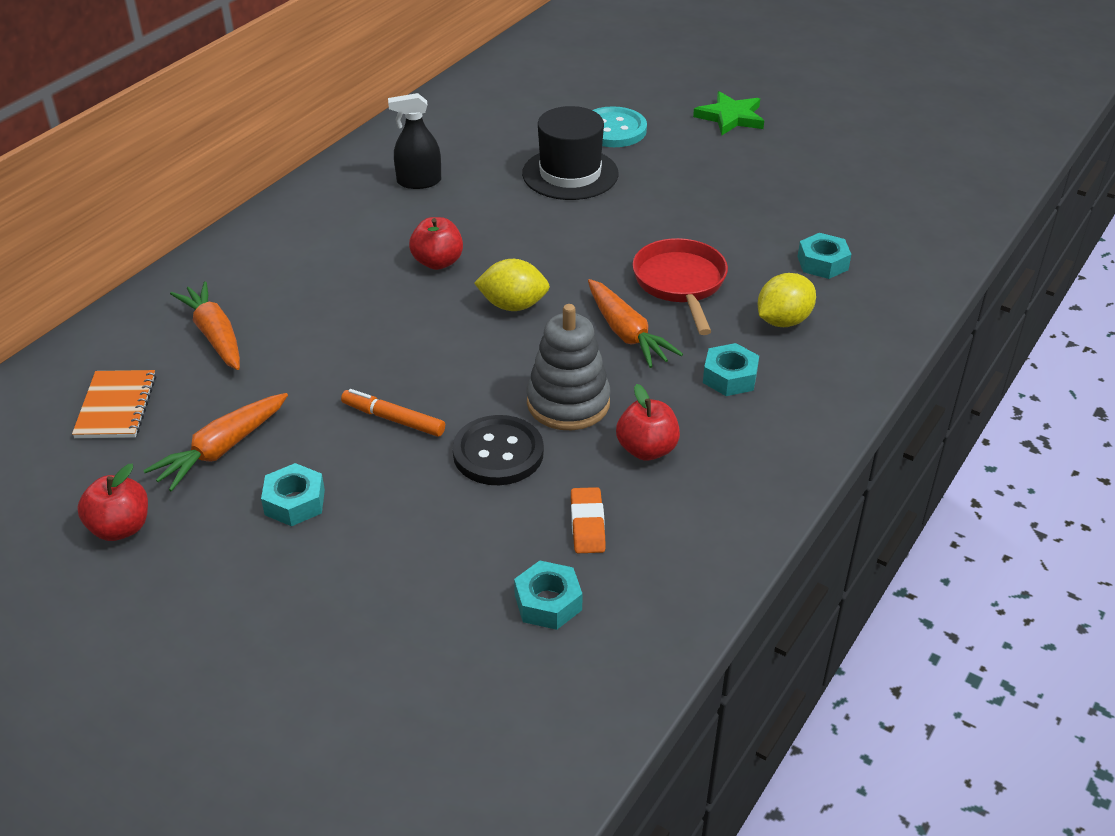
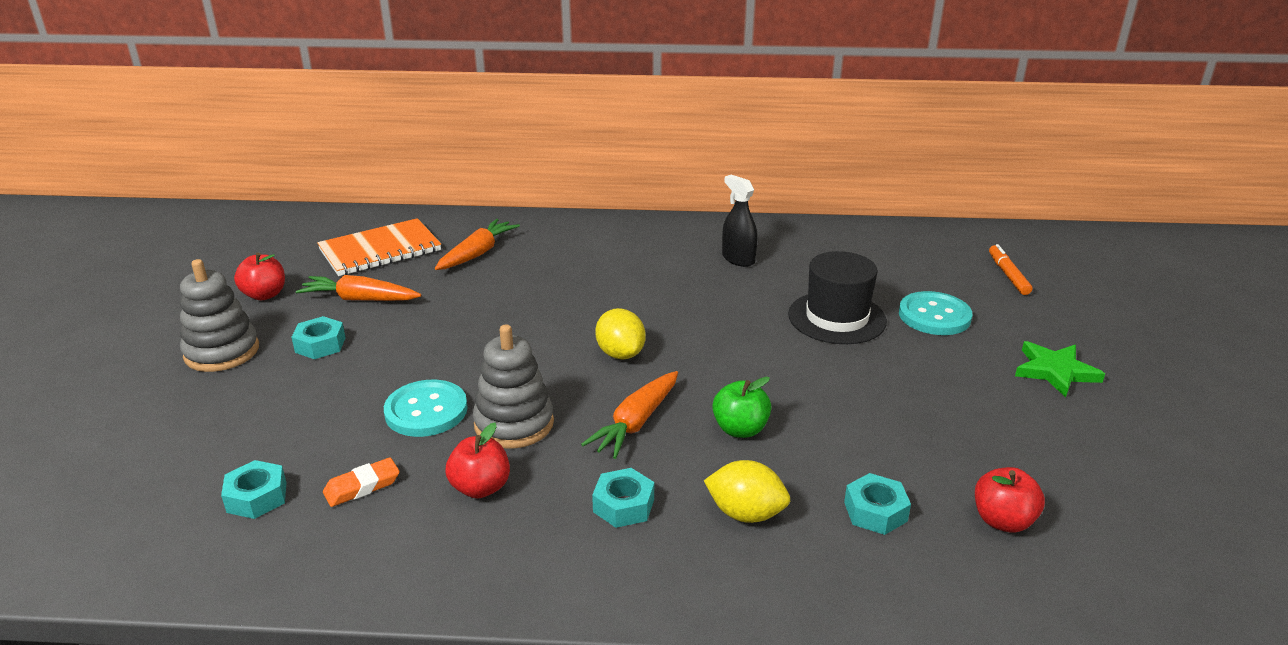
camera: 60 degrees right, 10 degrees down
(116, 406) = (380, 250): orange notebook -> orange notebook, size x1.54
(228, 588) = (222, 352): none -> grey stacking toy
(393, 419) = (435, 351): orange marker -> orange marker (1008, 275)
(437, 262) = (643, 302): red apple -> red apple (1002, 521)
(498, 453) = (426, 411): black button -> turquoise button
(680, 283) = (740, 429): red pan -> green apple

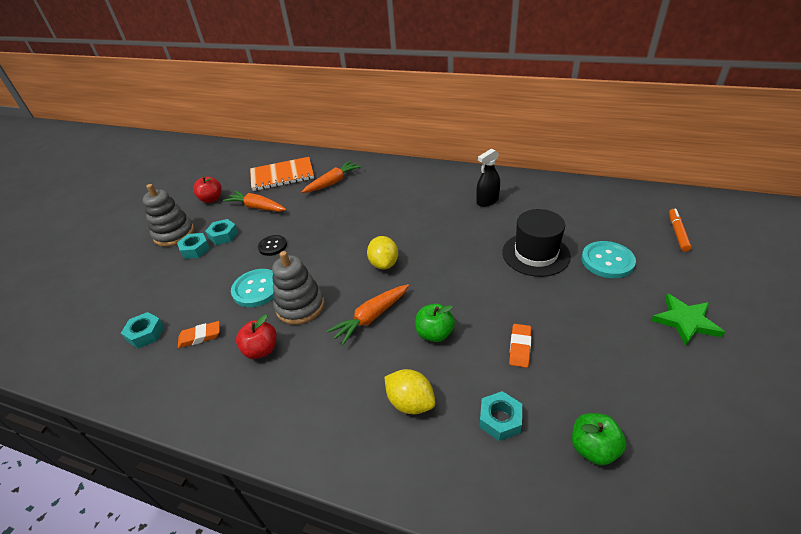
camera: 20 degrees right, 10 degrees up
(420, 350) = (272, 246): none -> black button
(623, 505) = (337, 380): turquoise nut -> turquoise nut (195, 249)
(738, 259) = (487, 201): black spray bottle -> black spray bottle turned 105 degrees counterclockwise
(864, 428) = (520, 347): none -> orange eraser
(1002, 521) = (593, 448): red apple -> green apple

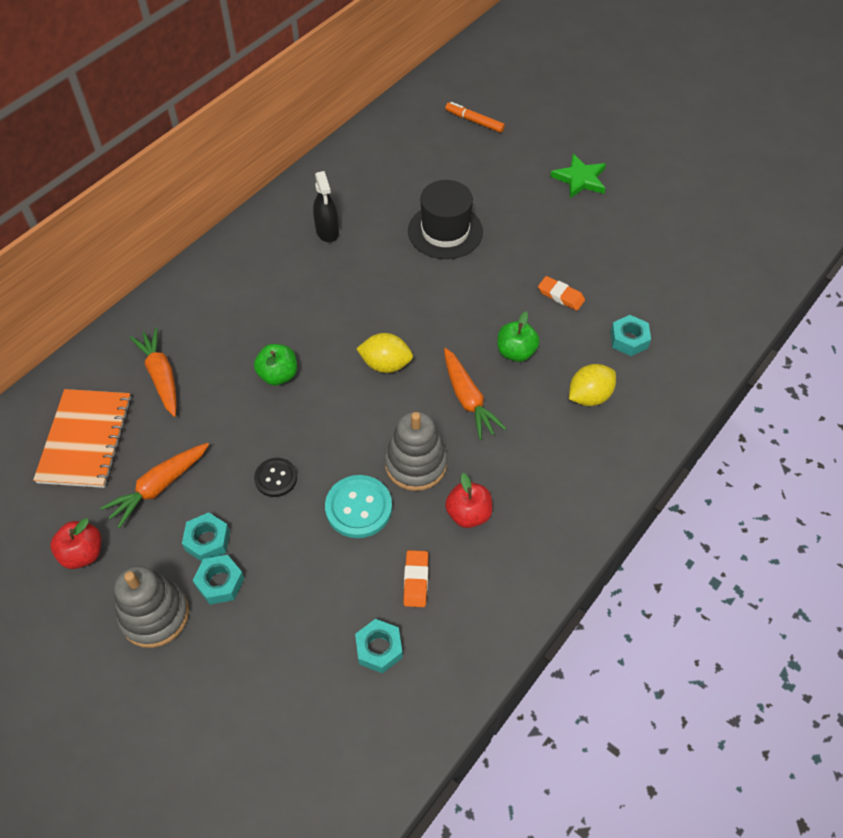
camera: 75 degrees left, 15 degrees up
(593, 448) = (672, 294): green apple -> green apple (278, 375)
(607, 261) = (485, 186): turquoise button -> none

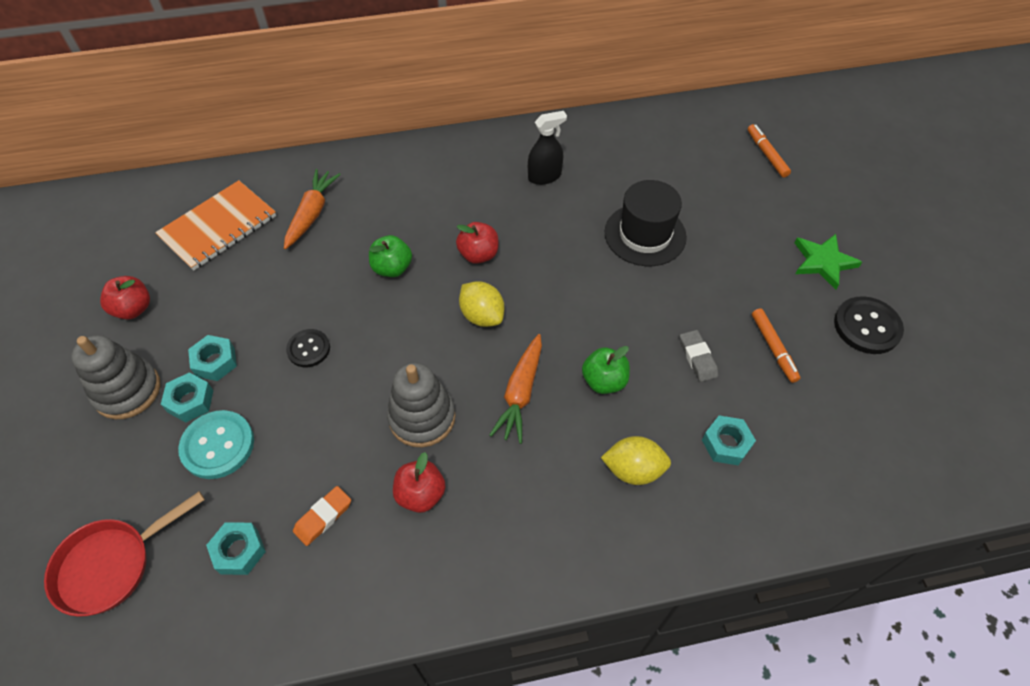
camera: 40 degrees right, 0 degrees up
(159, 487) = (227, 296): orange carrot -> none
(290, 736) = (111, 565): none -> red pan
(327, 231) = (544, 176): black spray bottle -> black spray bottle turned 135 degrees counterclockwise
(336, 322) = (478, 254): none -> red apple
(358, 507) = (342, 420): turquoise button -> turquoise button (218, 445)
(560, 296) = (697, 358): orange eraser -> grey eraser
(601, 258) = (773, 348): none -> orange marker
(643, 207) = (867, 326): none -> black button

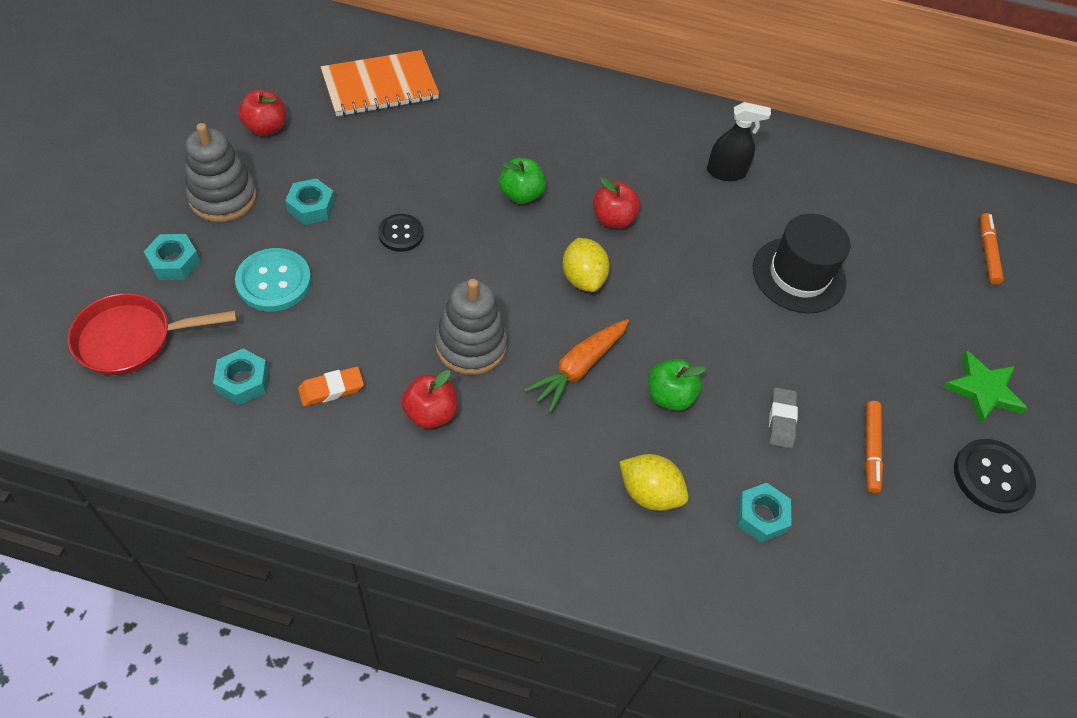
camera: 20 degrees right, 0 degrees up
(190, 401) = (271, 231): turquoise nut -> turquoise nut (174, 262)
(312, 214) = (473, 111): orange carrot -> none

